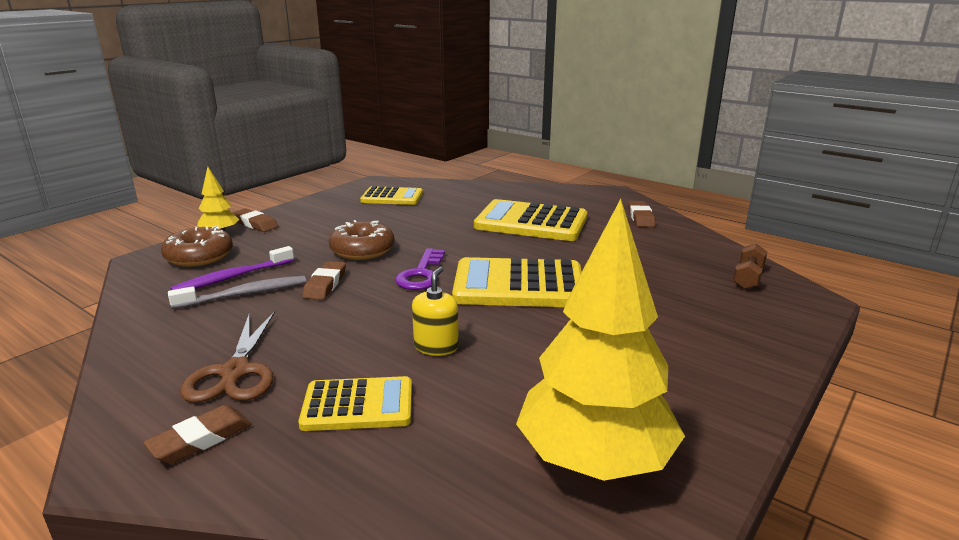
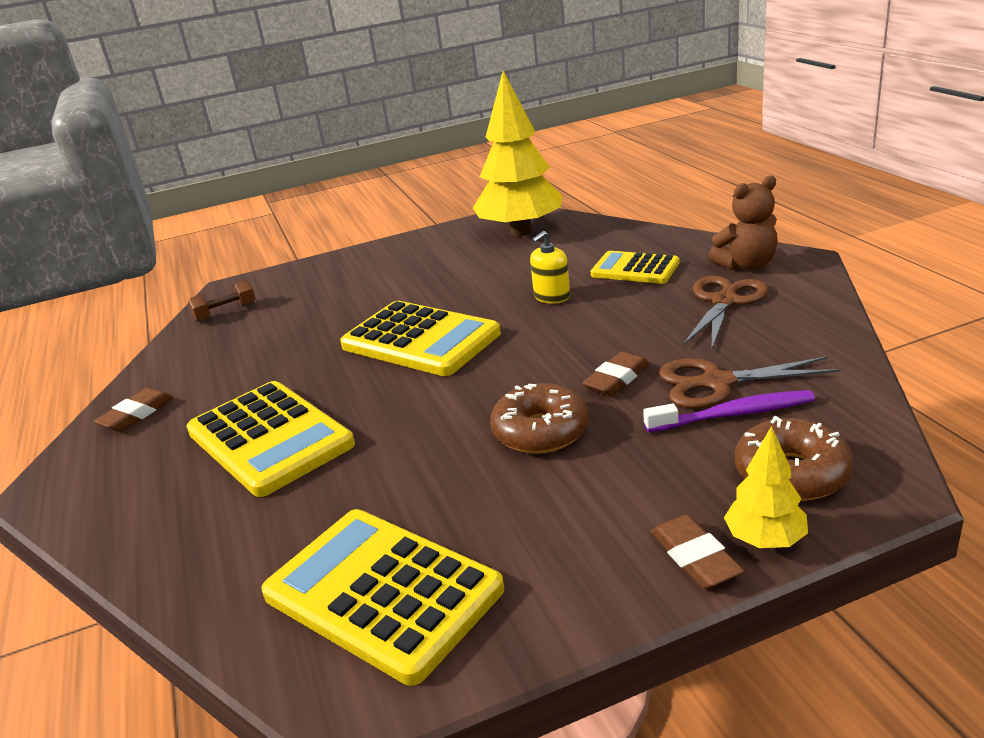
camera: 145 degrees left, 5 degrees up
(201, 439) = (746, 265): brown eraser -> brown teddy bear
(244, 294) = (717, 383): grey toothbrush -> brown scissors
(392, 197) = (382, 592): yellow calculator -> yellow calculator, size x1.64
(421, 274) = (500, 373): purple key -> none

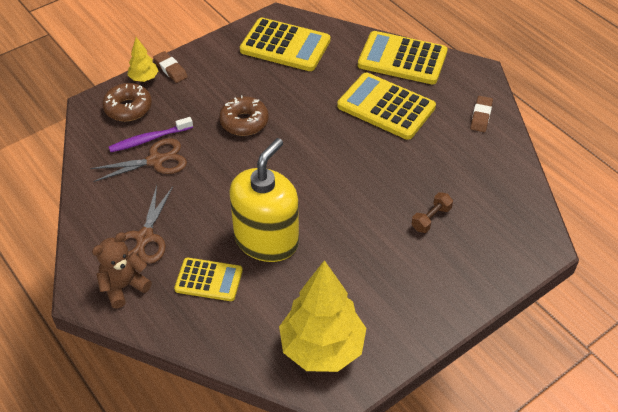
camera: 160 degrees right, 20 degrees up
(225, 312) = (516, 213): brown dumbbell -> brown dumbbell (431, 218)
(420, 340) = (343, 188): yellow calculator -> yellow calculator (402, 59)
(552, 297) = (266, 240): yellow soap dispenser -> yellow soap dispenser, size x2.34
(617, 379) = (210, 160): brown eraser -> none

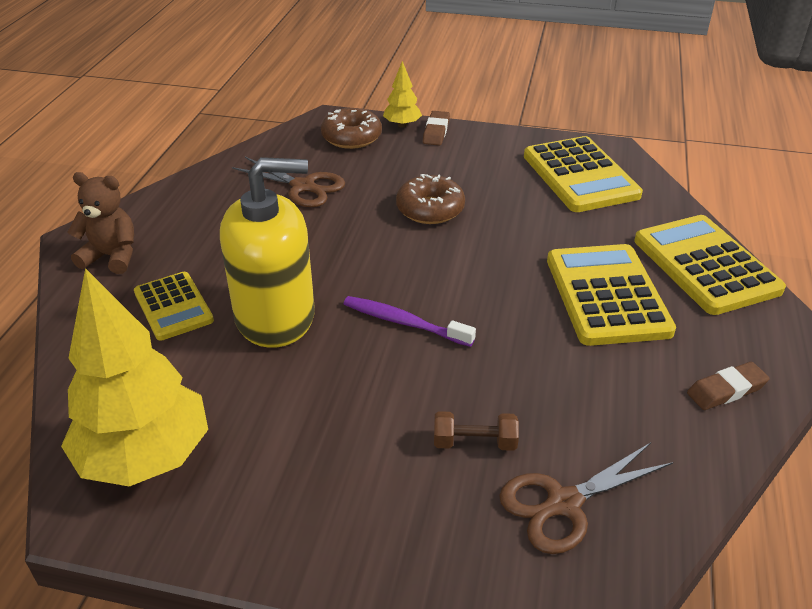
camera: 50 degrees right, 10 degrees down
(144, 237) = (192, 234): brown scissors -> brown scissors (564, 503)
(149, 139) = (327, 169): purple toothbrush -> purple toothbrush (405, 323)

